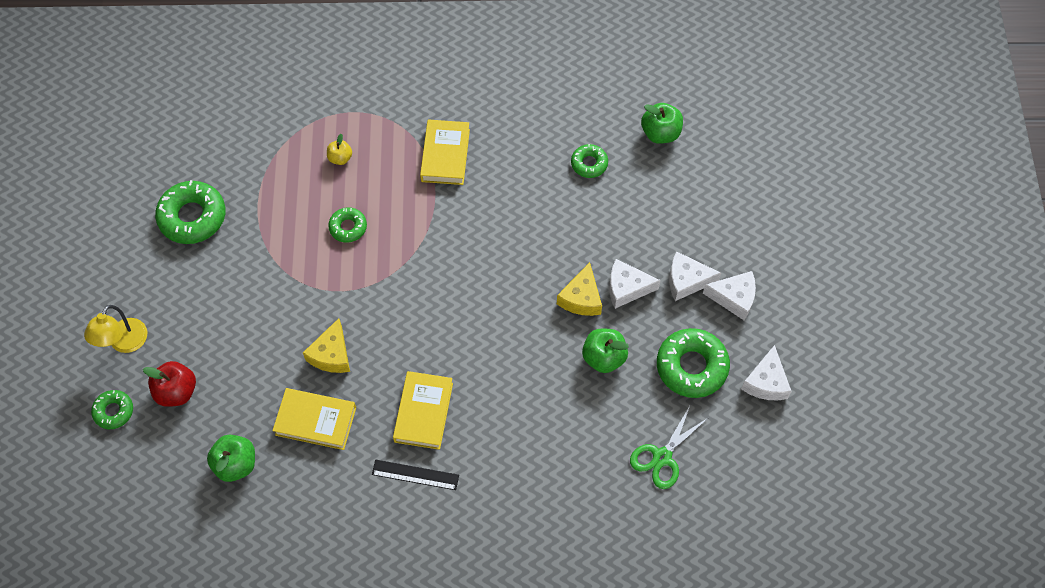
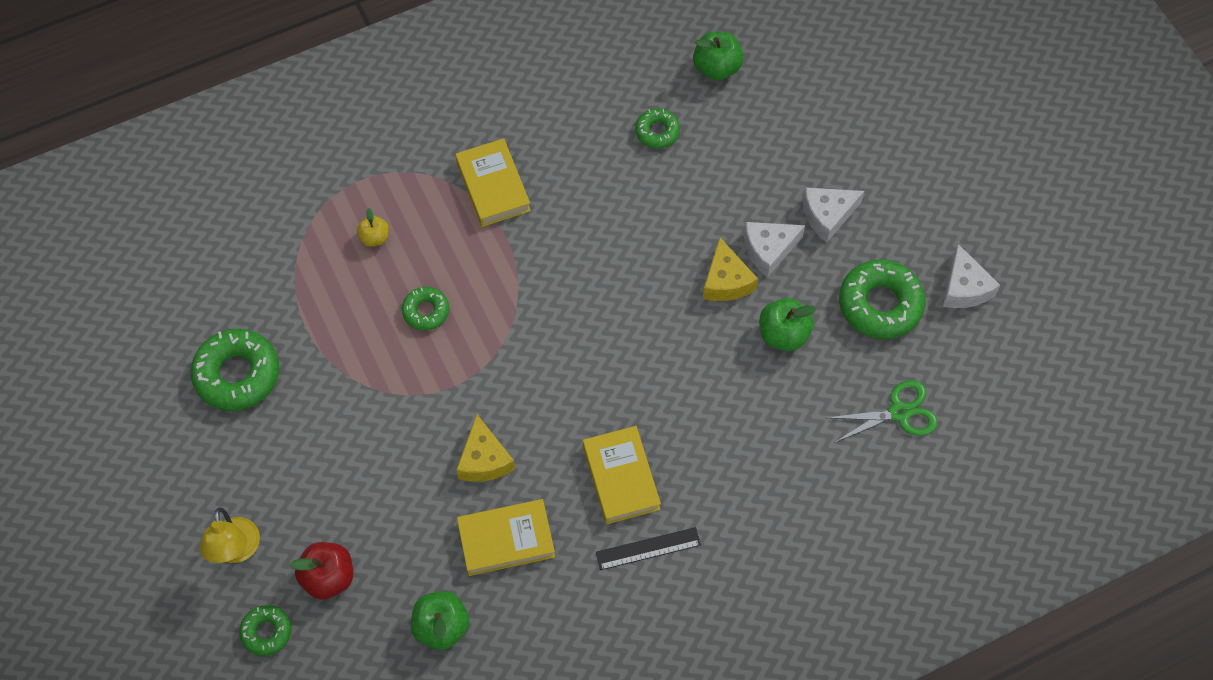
camera: 25 degrees left, 0 degrees up
(662, 457) = (899, 413): green scissors -> green scissors turned 120 degrees counterclockwise
(734, 298) = (886, 213): white cheese -> none

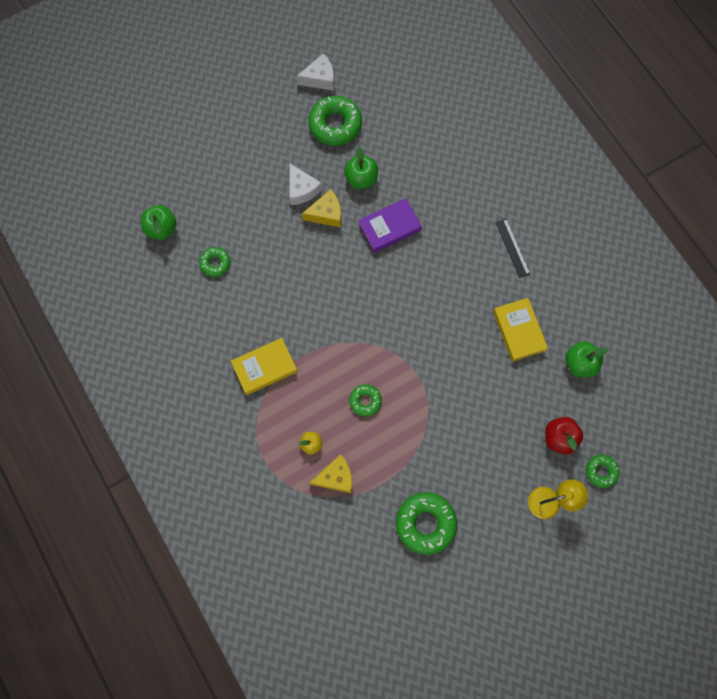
camera: 95 degrees left, 10 degrees up
(484, 460) = (467, 350): yellow cheese -> yellow cheese (336, 477)
(621, 477) = (469, 267): yellow book -> none
(697, 368) = (389, 227): none -> purple book
(827, 216) = (274, 156): white cheese -> none
(899, 413) = (407, 113): green scissors -> none

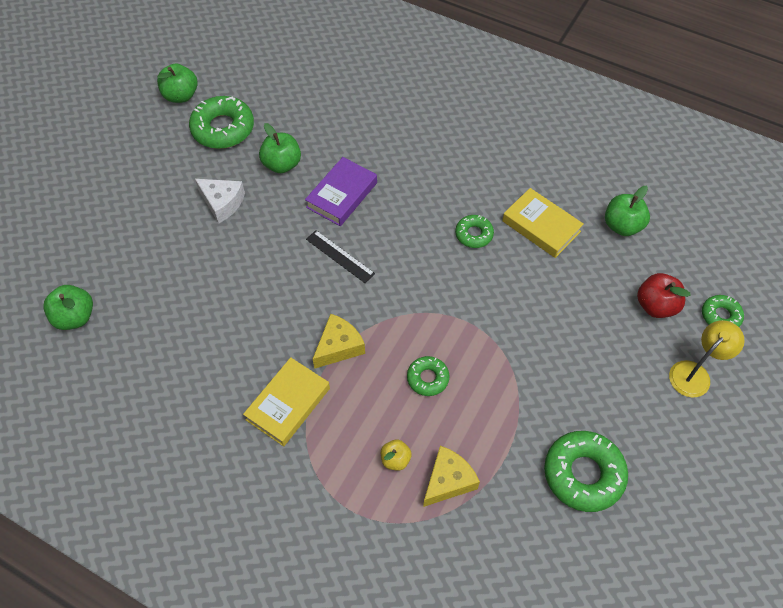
camera: 30 degrees left, 15 degrees down
(215, 263) = (163, 322): green donut -> green donut (474, 234)
(320, 78) = (181, 96): white cheese -> green apple
(326, 213) = (264, 213): yellow cheese -> yellow cheese (339, 346)
(512, 248) = (480, 155): black ruler -> black ruler (340, 256)

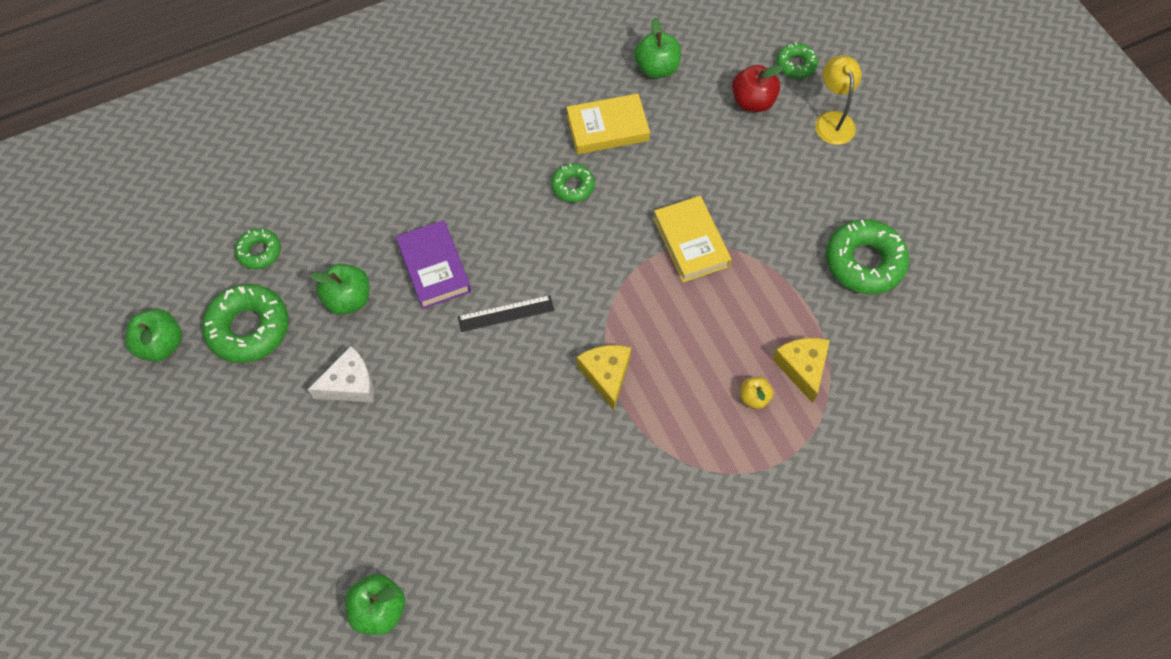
camera: 55 degrees left, 5 degrees up
(288, 404) = (635, 455): yellow book -> yellow book (691, 242)
(427, 378) = (693, 321): green donut -> green donut (259, 252)

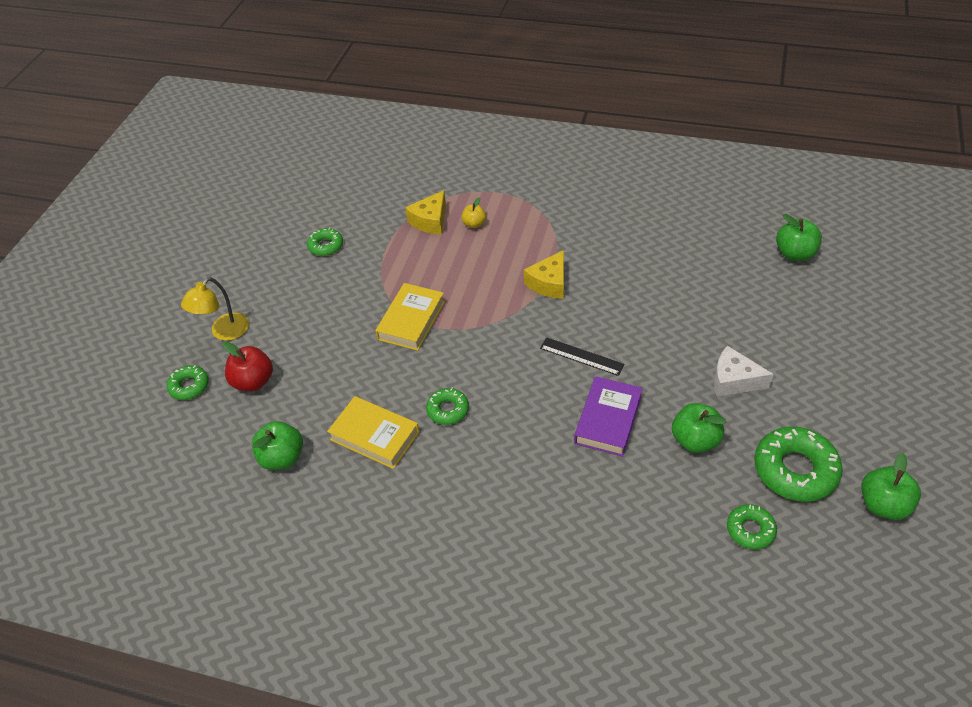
camera: 135 degrees left, 15 degrees down
(864, 262) = (326, 246): green donut -> green donut, size x0.55

